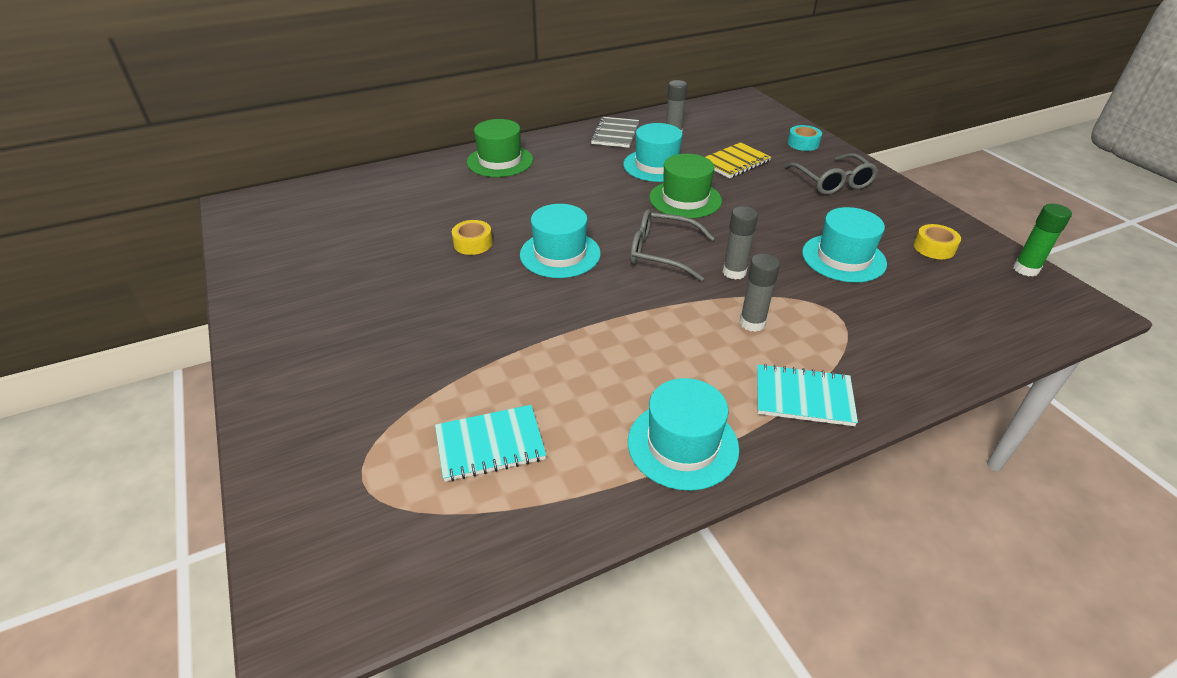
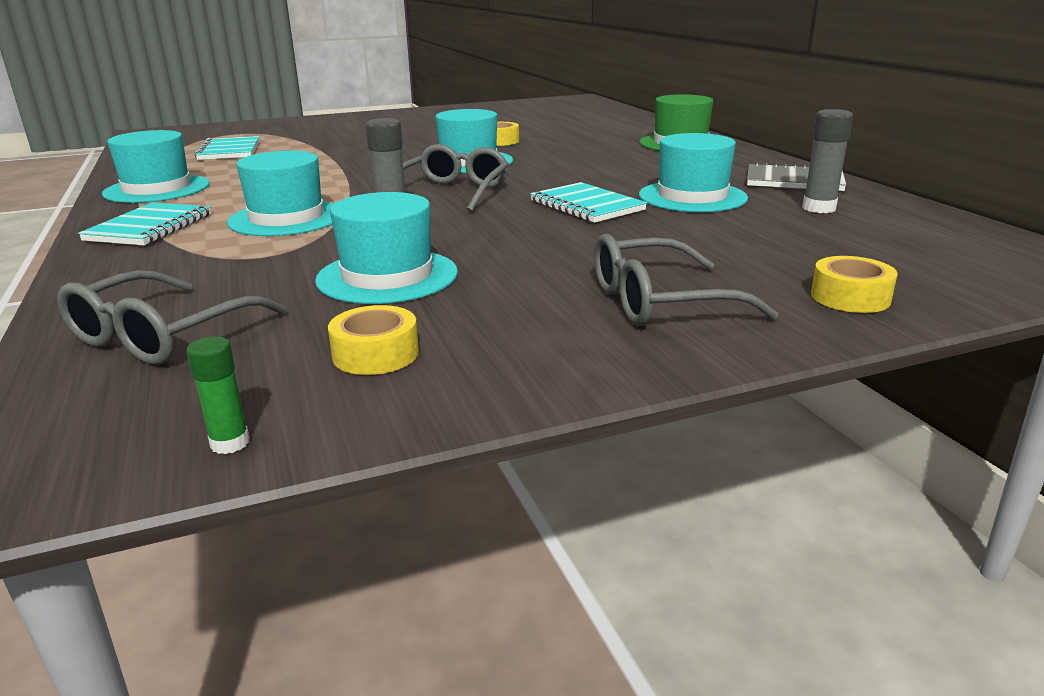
camera: 95 degrees right, 15 degrees down
(685, 199) = (586, 206): green hat -> turquoise notebook
(735, 162) = (722, 238): yellow notebook -> none
(752, 323) = (287, 218): grey glue stick -> turquoise hat
(803, 143) = (850, 297): turquoise tape -> yellow tape
(964, 318) = (163, 335): none -> grey glasses
(1025, 269) = (230, 443): green glue stick -> green glue stick, size x0.62

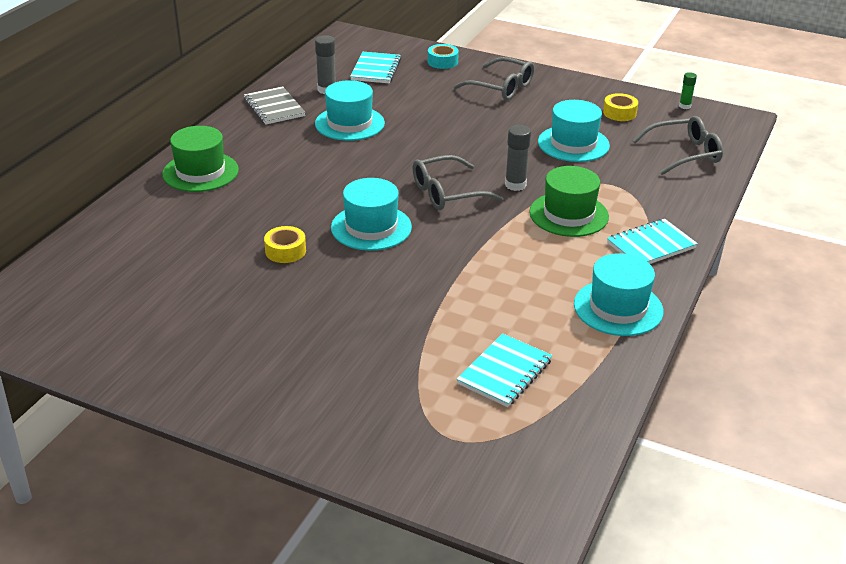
camera: 135 degrees left, 10 degrees up
(287, 218) = (568, 214): turquoise hat -> green hat
(586, 206) = (410, 143): turquoise notebook -> turquoise notebook (376, 69)
(850, 297) = (442, 62): yellow tape -> turquoise tape

